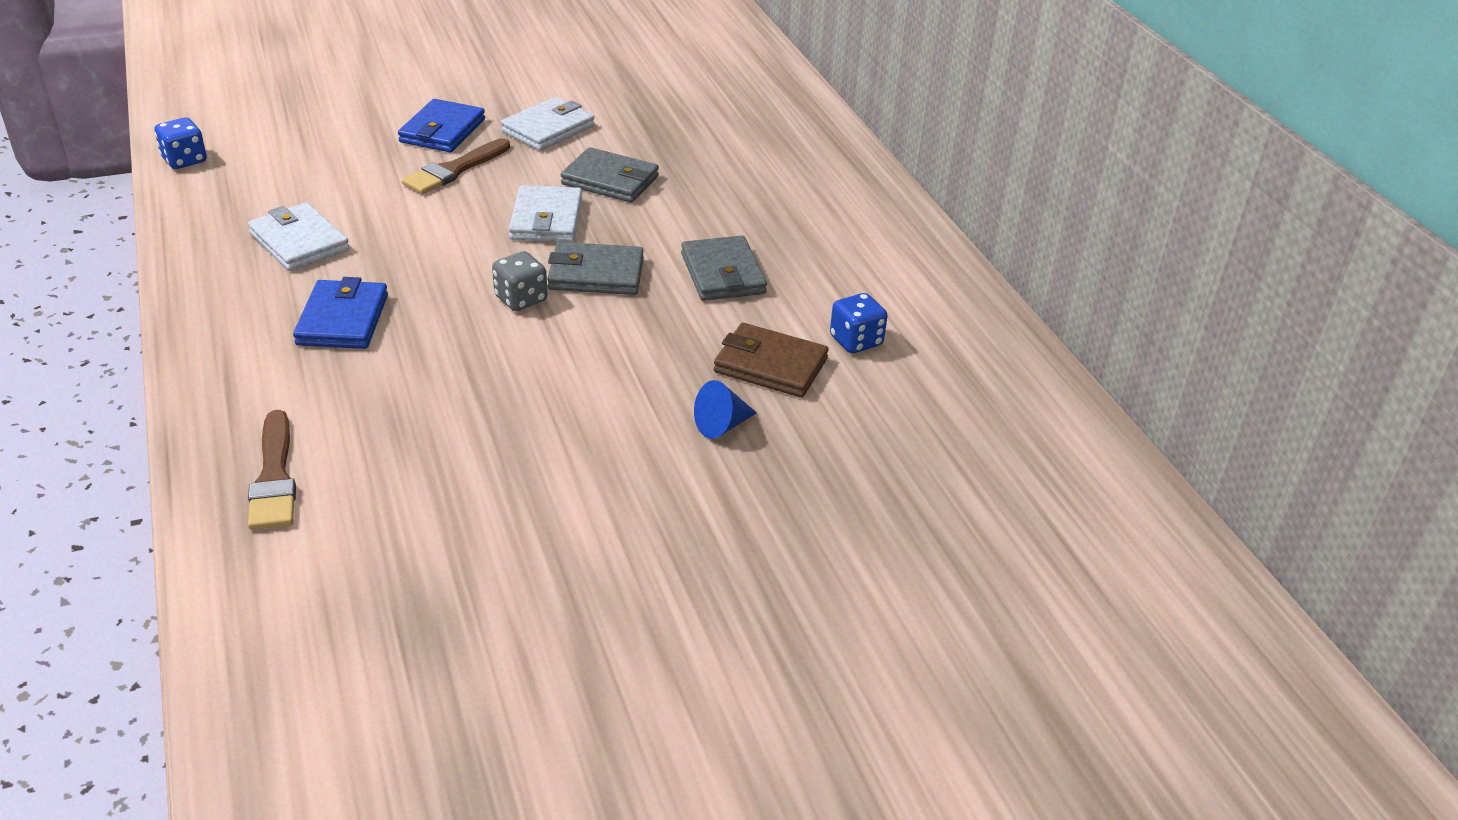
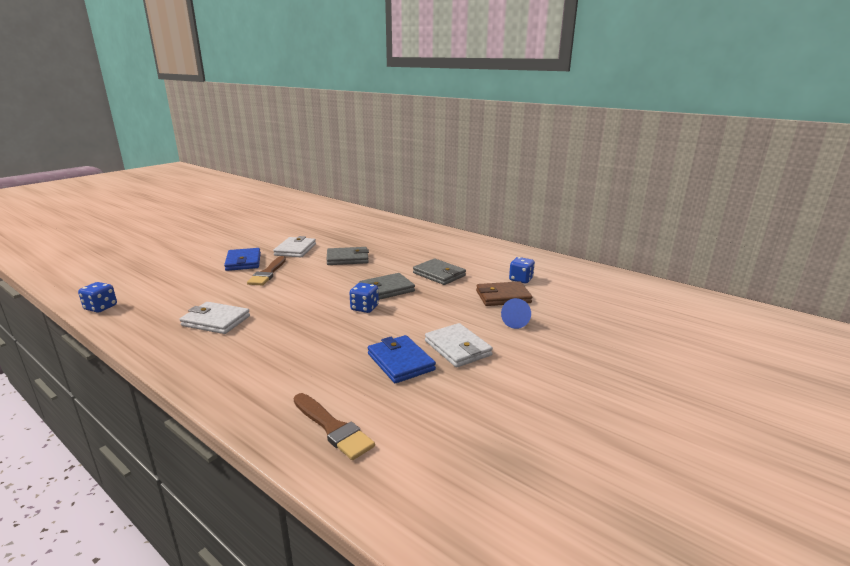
camera: 30 degrees left, 15 degrees down
(343, 320) = (282, 344): blue wallet -> blue wallet (400, 362)
(521, 299) = (364, 308): grey dice -> blue dice
(546, 219) = (337, 278): white wallet -> white wallet (457, 348)

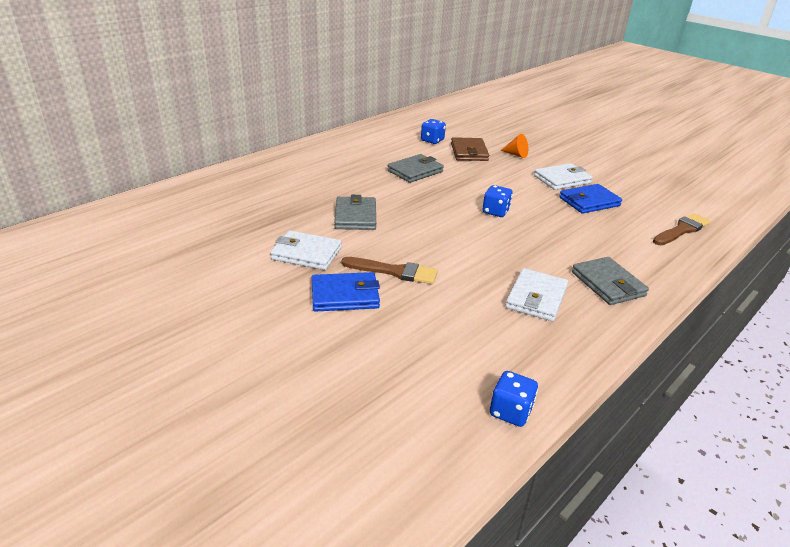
camera: 85 degrees left, 10 degrees up
(386, 289) = (452, 199): grey wallet -> grey wallet (607, 284)
(516, 322) = (516, 154): blue cone -> orange cone

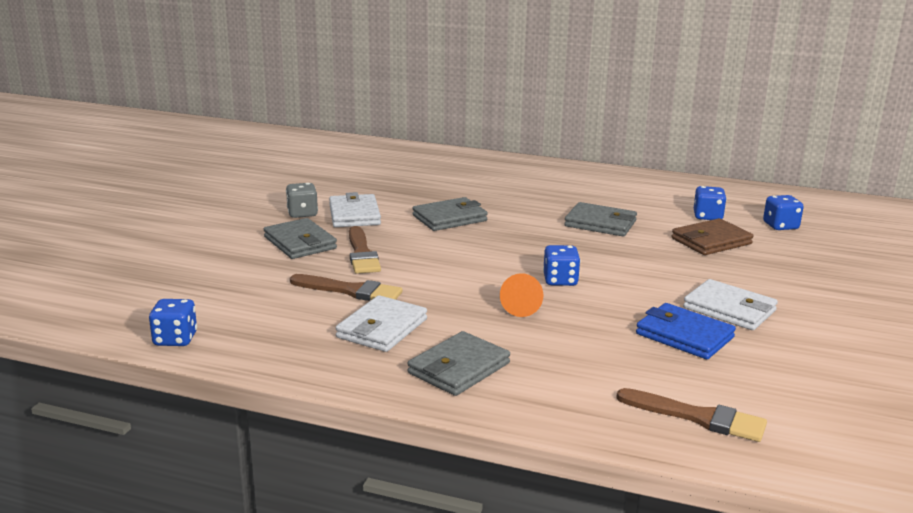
camera: 65 degrees right, 10 degrees down
(276, 278) = (302, 213): none -> grey dice
(345, 295) = (300, 243): blue wallet -> grey wallet
(462, 129) = (780, 226): none -> blue dice
(463, 295) = (351, 291): none -> brown brush
(516, 154) = (760, 269): orange cone -> orange cone (521, 308)
(536, 298) = (382, 328): white wallet -> white wallet turned 60 degrees counterclockwise

